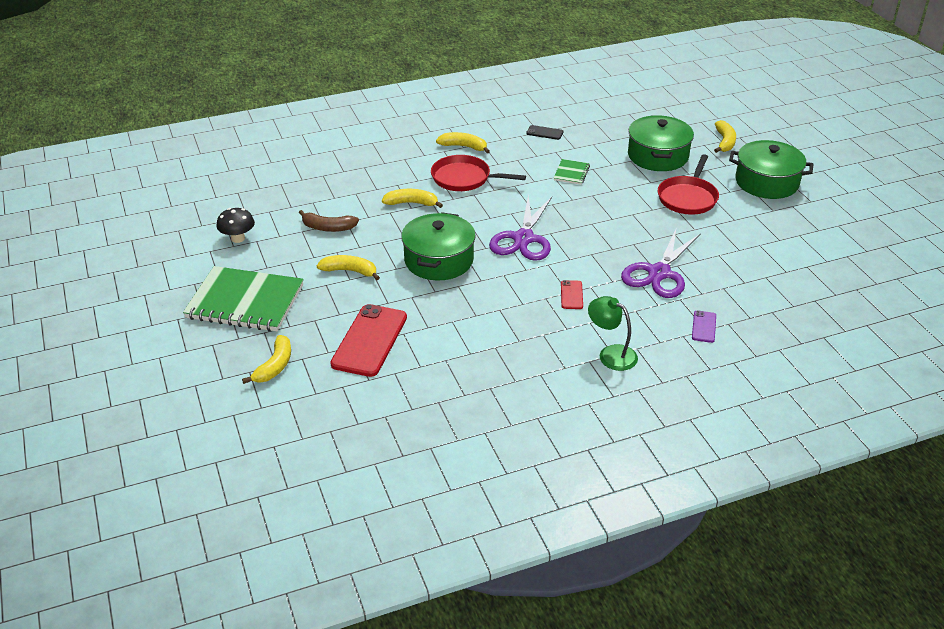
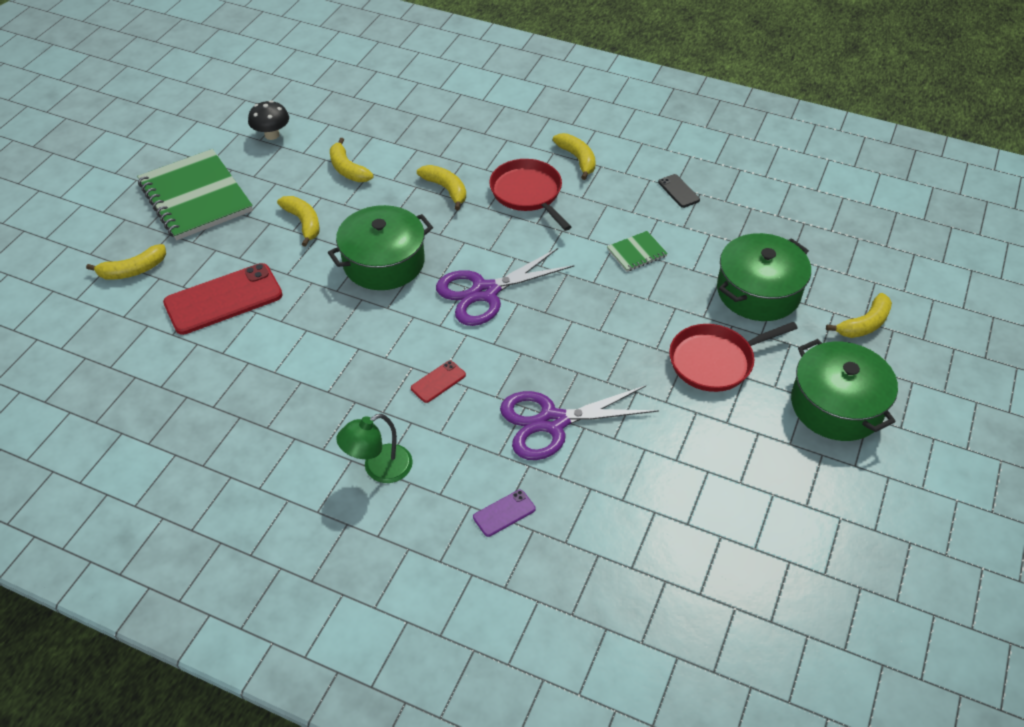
camera: 45 degrees right, 10 degrees up
(328, 227) = (348, 169): brown banana -> yellow banana
(611, 354) = (379, 469): green lamp -> green lamp turned 120 degrees counterclockwise

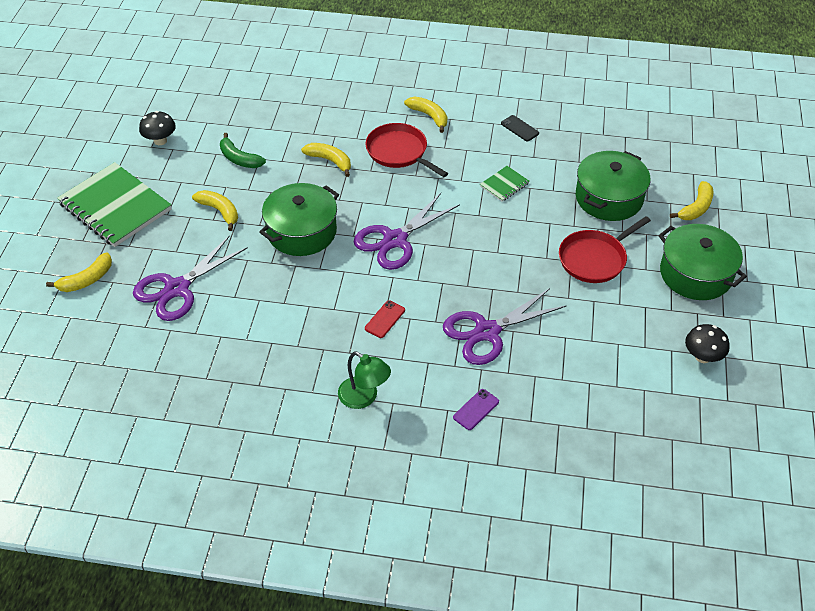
camera: 15 degrees left, 0 degrees up
(223, 299) = (177, 288): red phone -> purple scissors
(348, 169) = (239, 159): yellow banana -> green banana
(379, 469) = (364, 397): green lamp -> green lamp turned 90 degrees counterclockwise
(810, 511) = (702, 357): none -> black mushroom

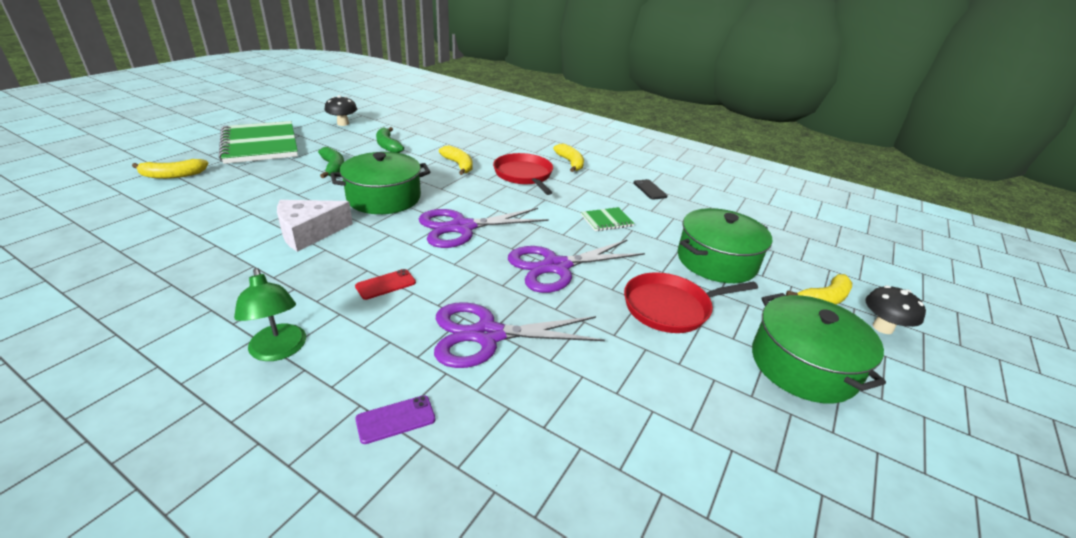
camera: 20 degrees right, 15 degrees down
(177, 288) = (231, 201): purple scissors -> purple scissors (556, 267)
(220, 211) = (333, 168): yellow banana -> green banana
(279, 295) = (309, 232): none -> white cheese
(702, 357) = (781, 478): black mushroom -> black mushroom (882, 327)

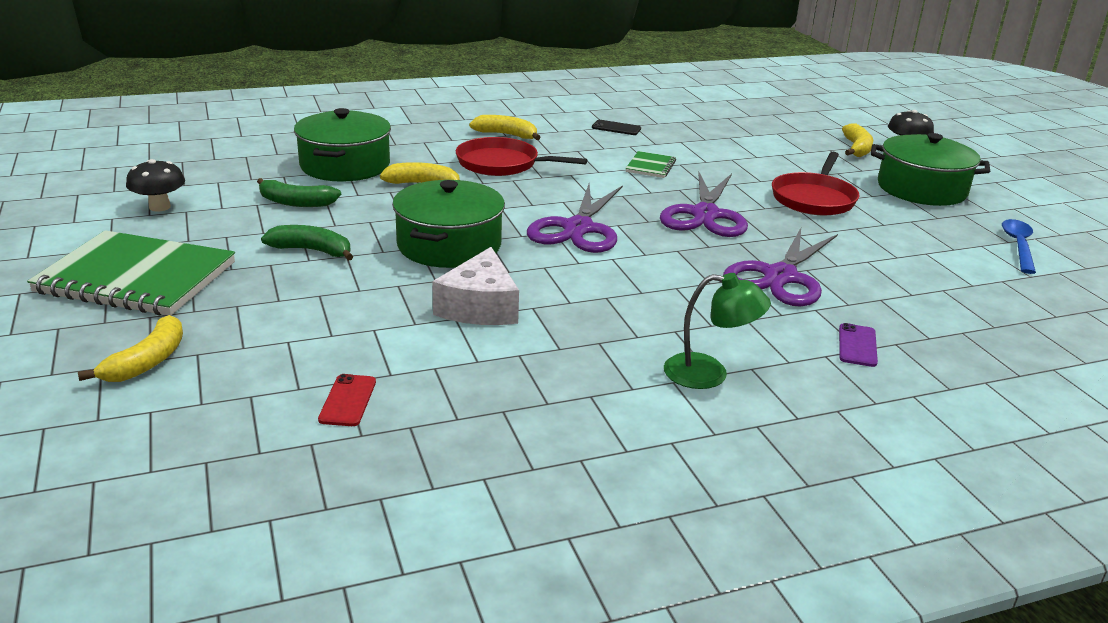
camera: 50 degrees left, 5 degrees down
(385, 284) = (646, 295): red phone -> red phone (348, 400)
(716, 261) = (768, 156): green pot -> green pot (345, 166)
(775, 484) = (1018, 246): none -> blue spoon

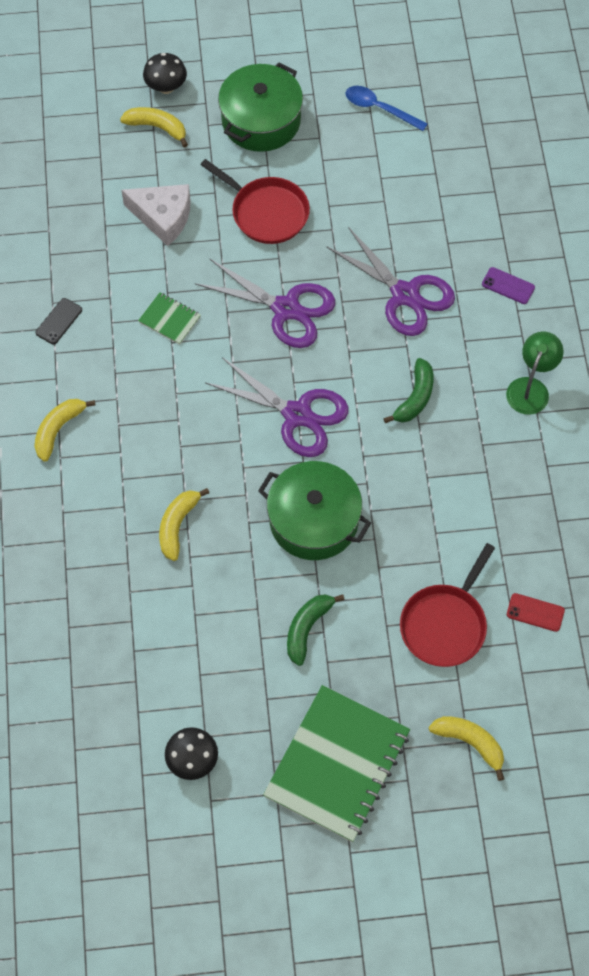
camera: 75 degrees left, 35 degrees up
(296, 202) = (202, 640): green banana -> green banana (415, 397)
(345, 166) = (117, 592): green pot -> none
(480, 306) = (421, 513): white cheese -> white cheese (163, 217)
(501, 164) = (139, 448): red pan -> red pan (445, 624)

